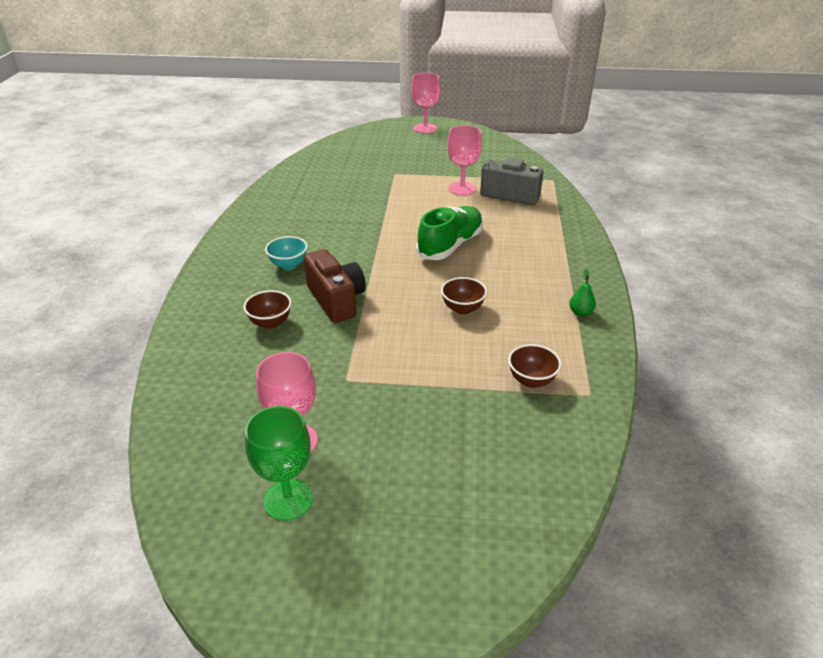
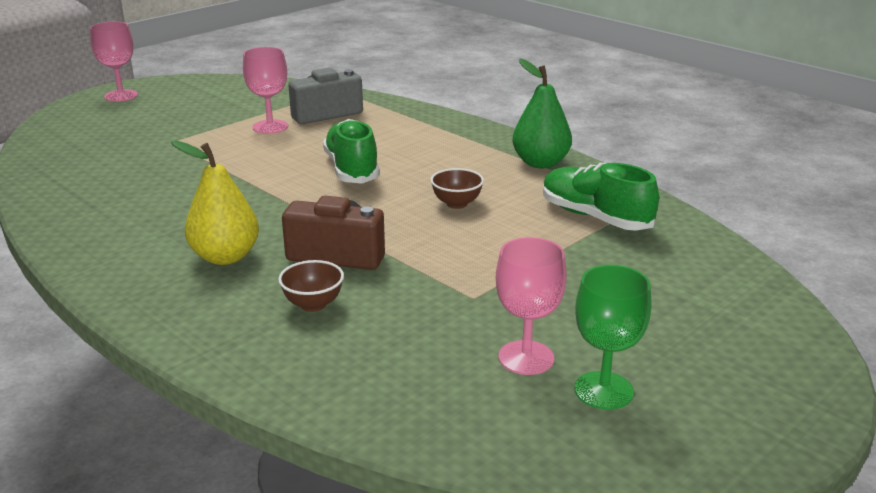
camera: 50 degrees left, 10 degrees down
(288, 265) = (225, 257): turquoise bowl -> yellow pear
(531, 380) = (595, 217): brown bowl -> green shoe
(580, 312) = (540, 163): green pear -> green pear, size x2.16

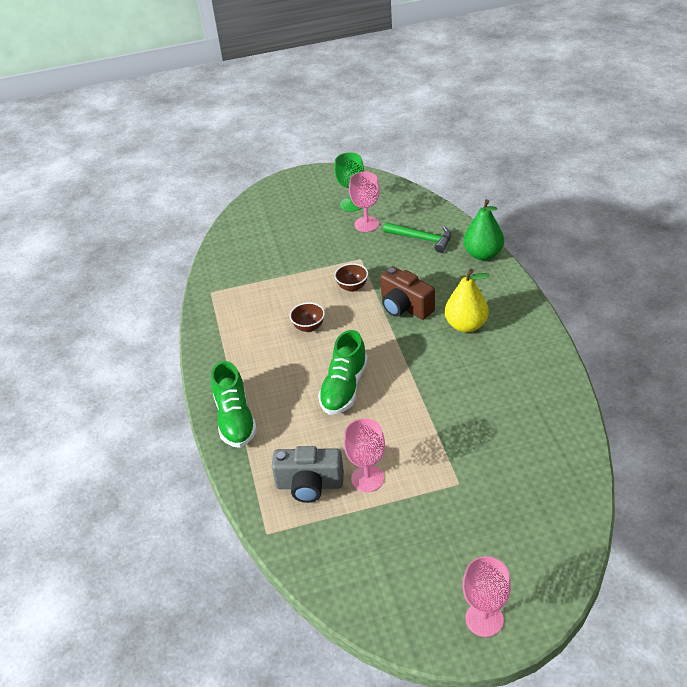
camera: 145 degrees left, 15 degrees up
(313, 304) = (436, 277): brown bowl -> brown bowl (352, 287)
(388, 360) = (422, 239): none -> green hammer
(540, 163) = (220, 349): green pear -> green pear (483, 254)
(595, 217) = (247, 290): green shoe -> green shoe (235, 419)

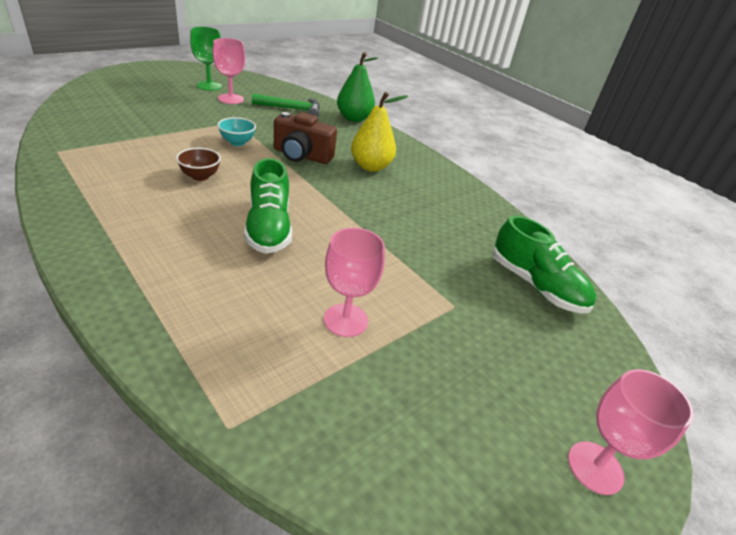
camera: 35 degrees left, 5 degrees down
(235, 419) = (127, 278): green shoe -> green shoe (536, 285)
(309, 485) = (270, 342): grey camera -> none
(352, 287) = (237, 142): brown bowl -> turquoise bowl

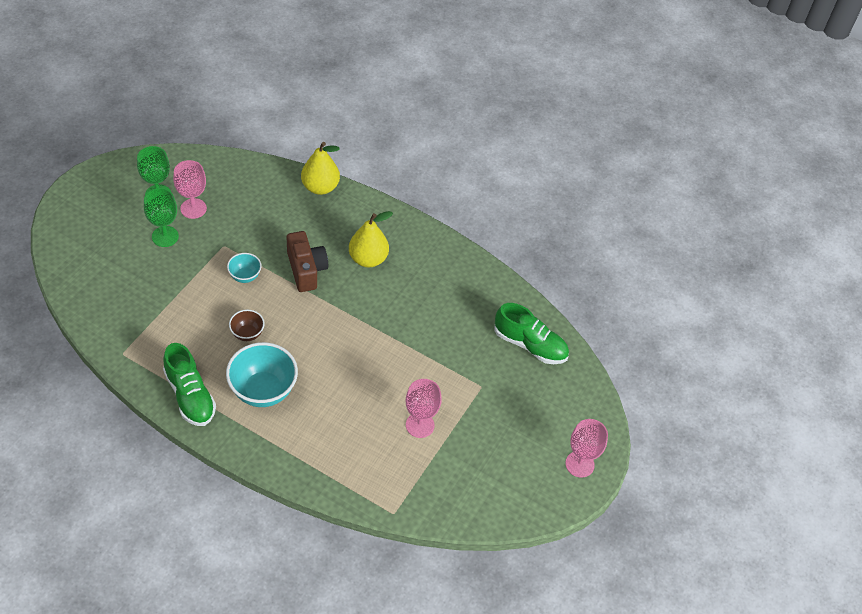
camera: 20 degrees left, 15 degrees up
(170, 222) = (263, 391): none -> turquoise bowl
(189, 104) = (165, 236): none -> green goblet
(269, 228) = (330, 367): green shoe -> green shoe (190, 395)
(291, 109) = (257, 198): green hammer -> none
(302, 155) = (306, 270): brown camera -> brown camera turned 105 degrees counterclockwise
(354, 118) = (320, 187): green pear -> yellow pear

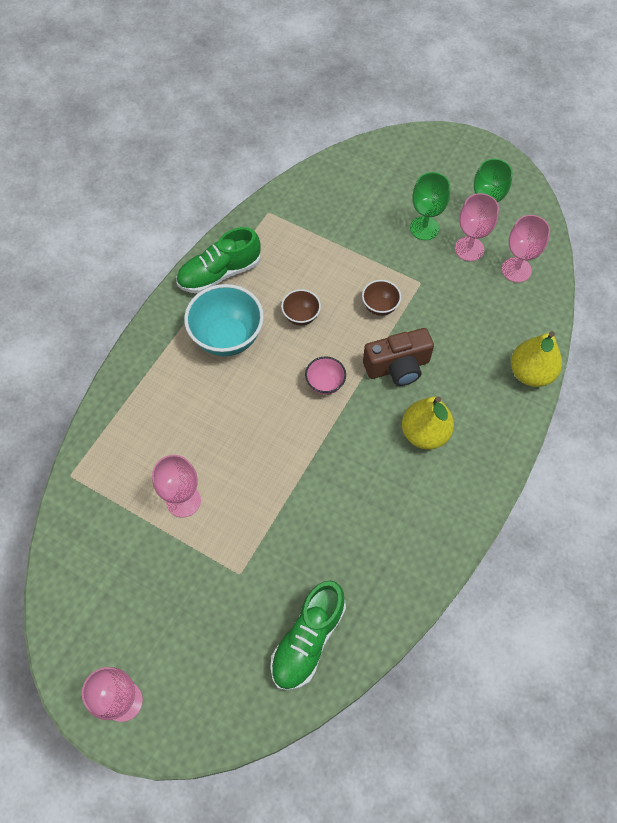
camera: 95 degrees right, 10 degrees up
(220, 181) = (516, 270): none -> pink goblet
(245, 276) = (380, 307): turquoise bowl -> brown bowl
(318, 320) = (325, 384): none -> pink bowl

